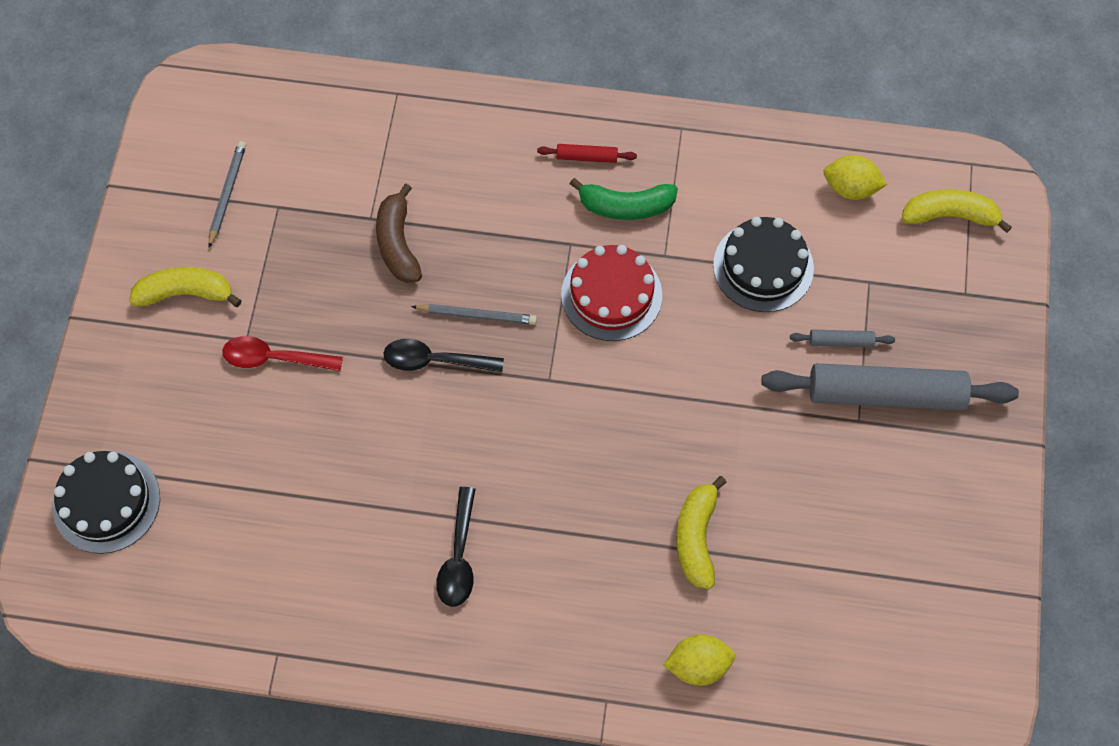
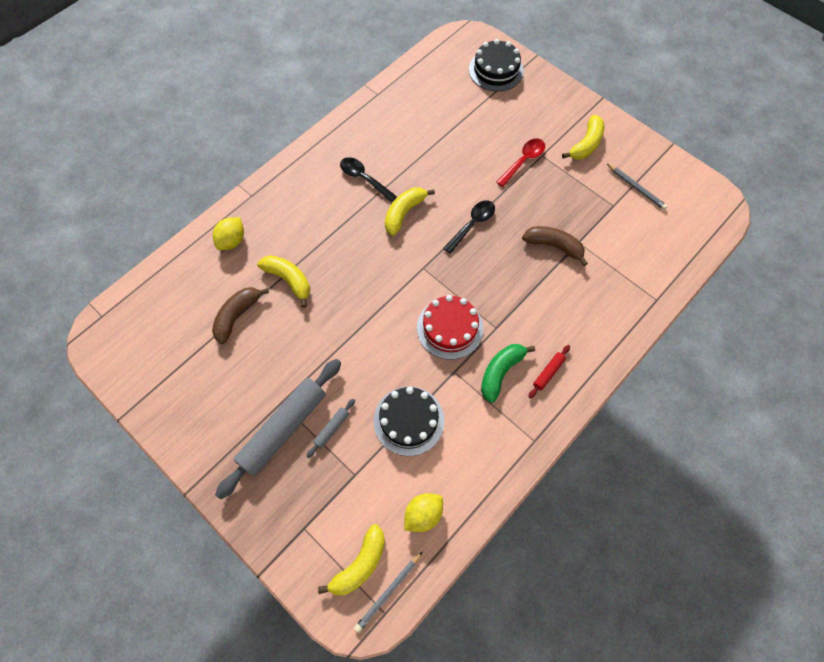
camera: 125 degrees right, 0 degrees up
(477, 315) = (484, 257): grey pencil -> grey pencil (388, 592)
(479, 461) = (404, 213): none -> yellow banana
(797, 564) = (237, 315): none -> brown banana

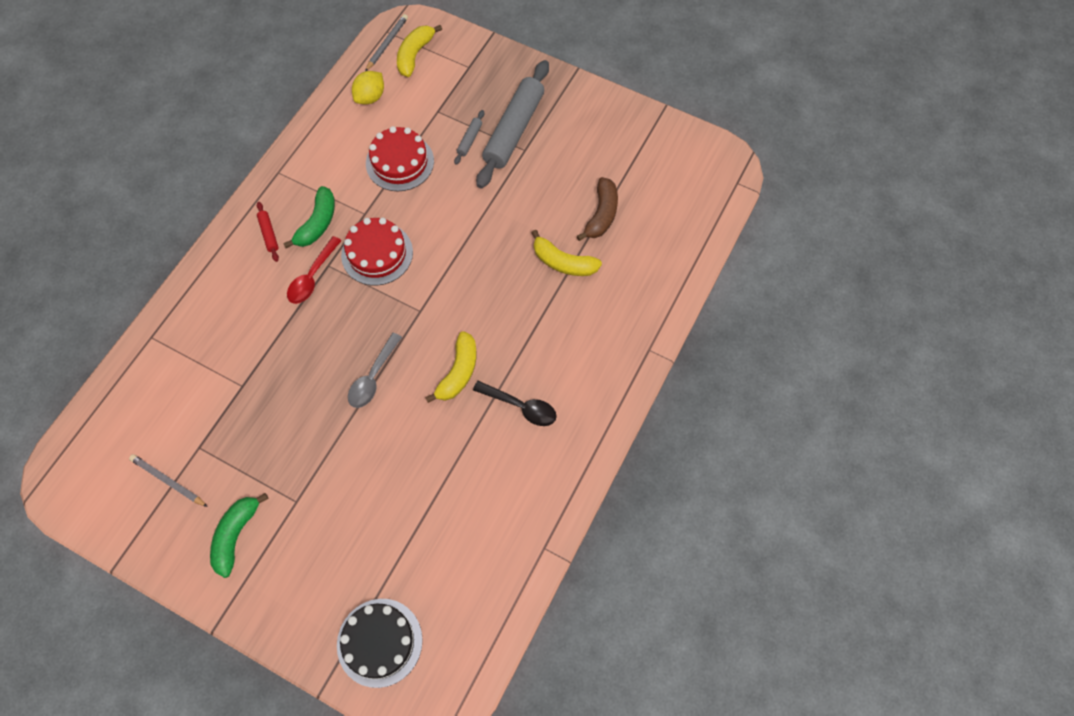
camera: 165 degrees right, 0 degrees up
(232, 241) = (644, 290): yellow lemon -> none
(408, 420) = (400, 162): black cake -> red cake
(472, 225) = (373, 377): black spoon -> grey spoon
(523, 161) = (320, 485): red spoon -> red spoon (312, 277)
(548, 373) = (269, 234): red rolling pin -> red rolling pin turned 45 degrees counterclockwise
(554, 246) = (271, 373): brown banana -> none
(586, 144) = (236, 535): yellow banana -> green banana

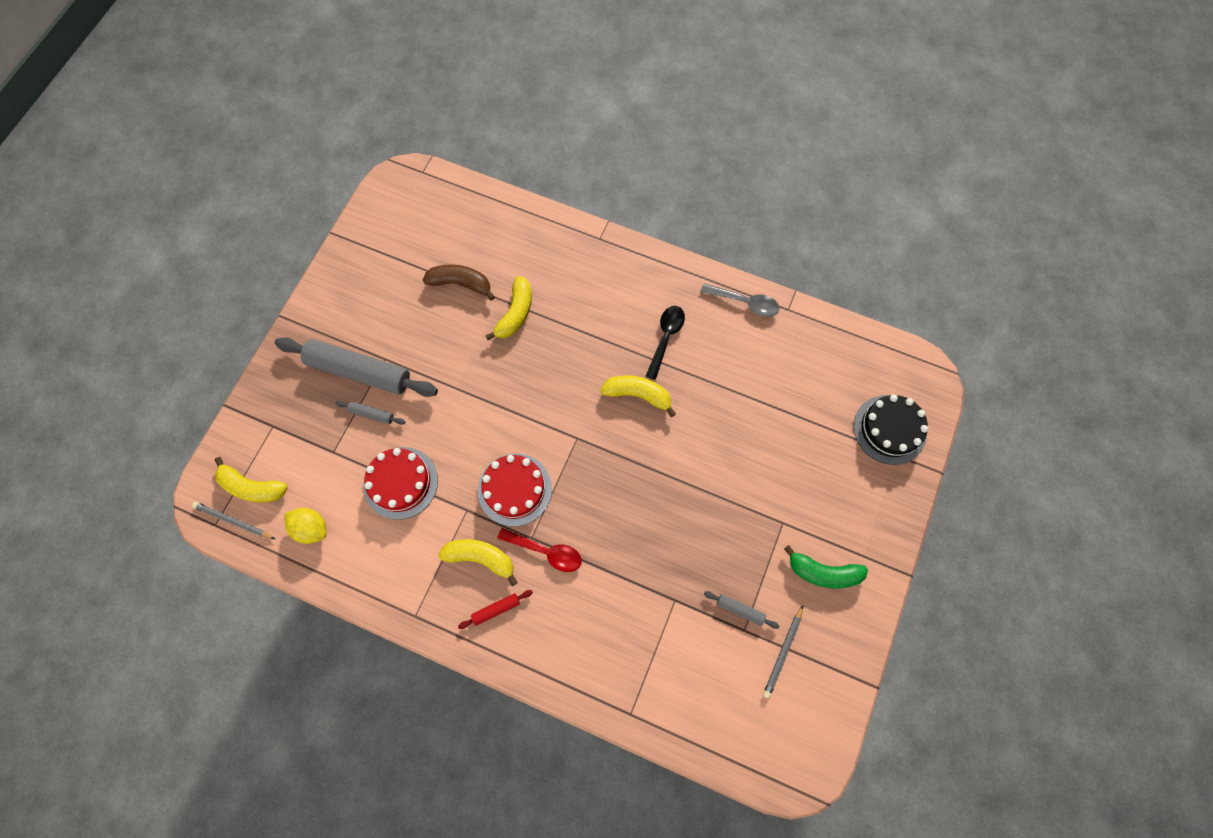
camera: 95 degrees left, 5 degrees up
(218, 445) = (740, 610): none -> grey rolling pin
(317, 223) = (481, 558): green banana -> yellow banana
(373, 377) = (651, 472): grey spoon -> grey spoon (745, 302)

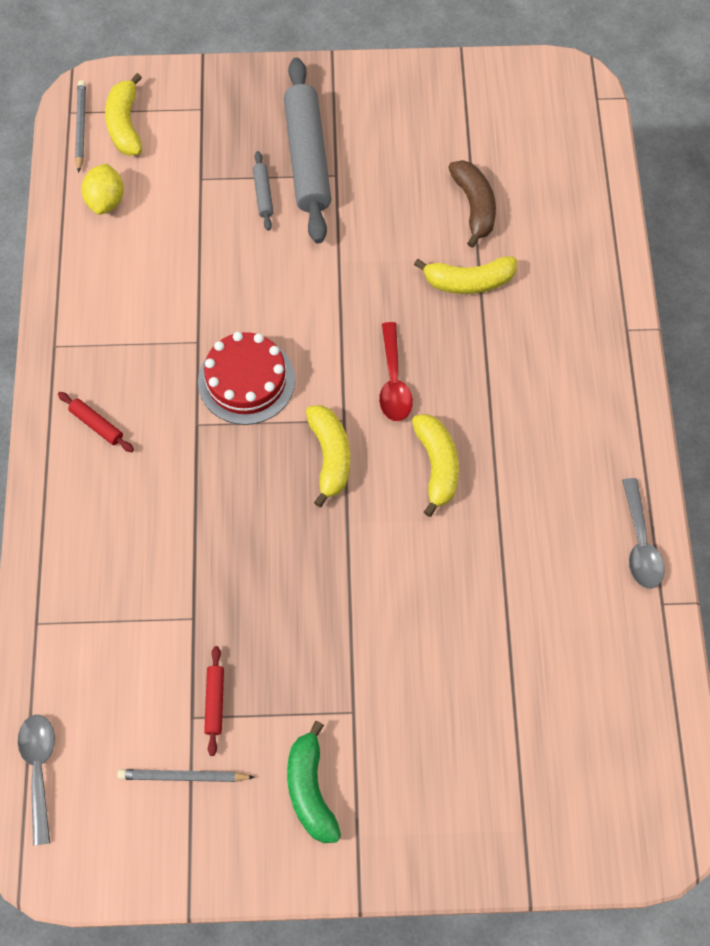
camera: 65 degrees right, 5 degrees down
(400, 482) = (197, 260): red cake -> none
(481, 558) = (148, 382): yellow banana -> yellow banana (330, 456)
(546, 551) = (187, 447): red spoon -> red spoon (393, 381)
(665, 338) = (532, 466): black spoon -> none
(739, 753) = (39, 770): none -> grey spoon
(740, 610) = (215, 702): grey rolling pin -> red rolling pin
(889, 429) = (557, 808): black cake -> none

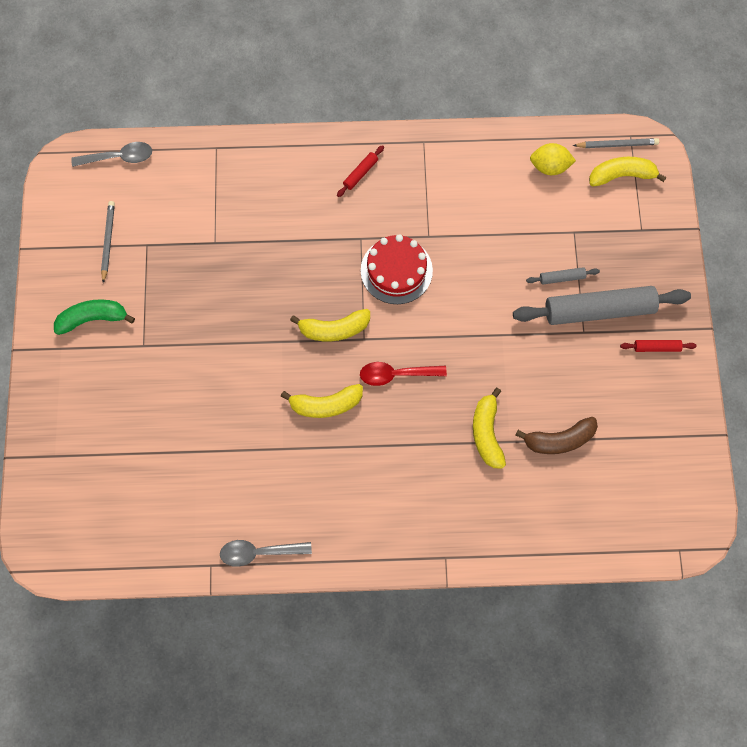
camera: 90 degrees right, 5 degrees up
(215, 702) = (156, 258): red rolling pin -> red rolling pin (656, 347)

